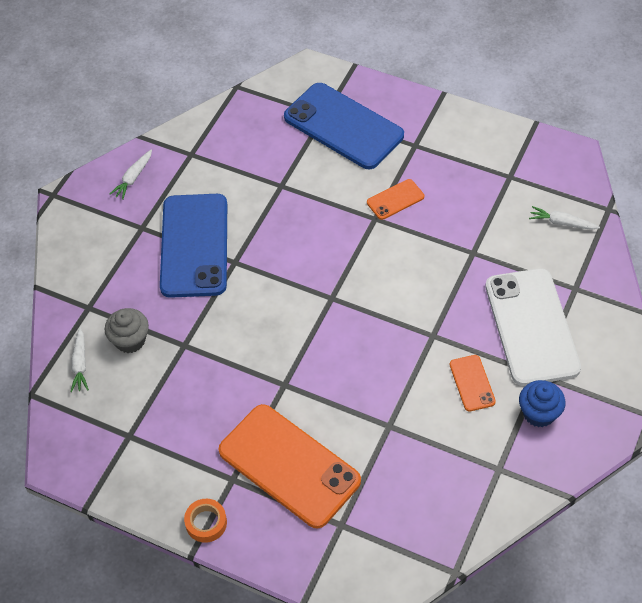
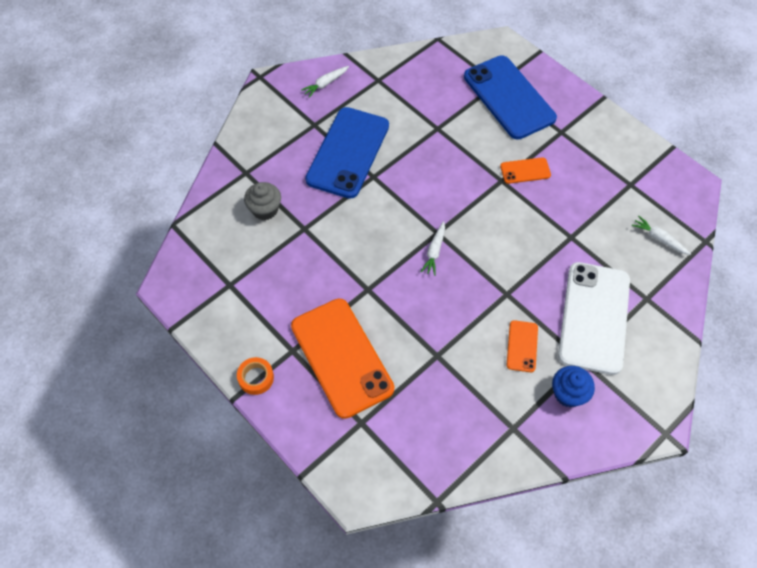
camera: 20 degrees right, 5 degrees up
(80, 364) = (219, 214): white carrot -> white carrot (434, 251)

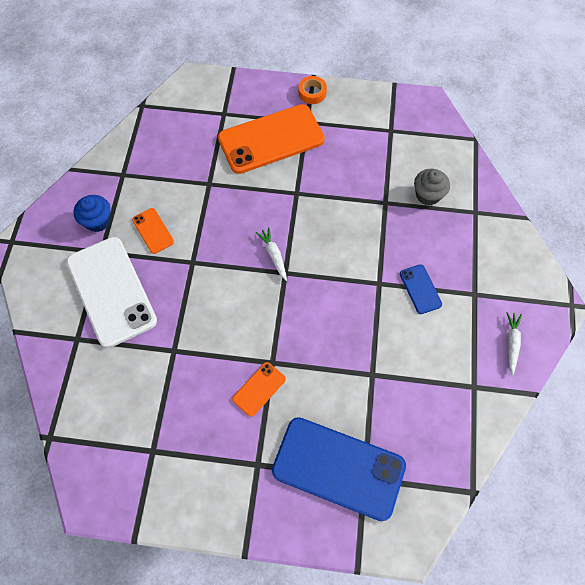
camera: 140 degrees right, 5 degrees up
(342, 357) = (271, 139): orange phone -> orange phone turned 45 degrees counterclockwise
(348, 152) = (420, 289): blue phone -> blue phone, size x0.45
(659, 239) = (94, 407): white carrot -> none

